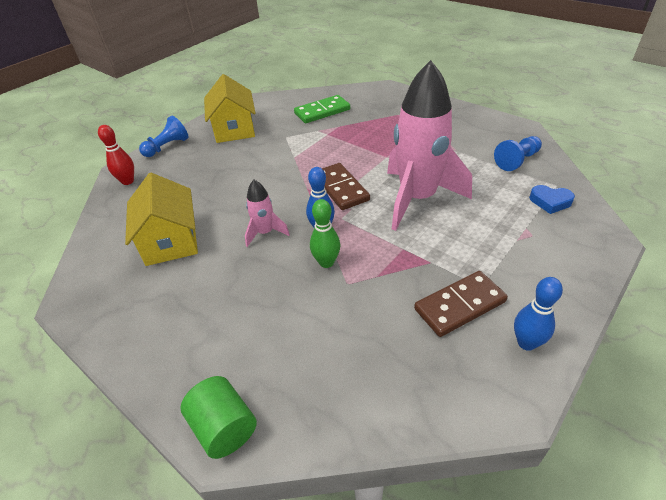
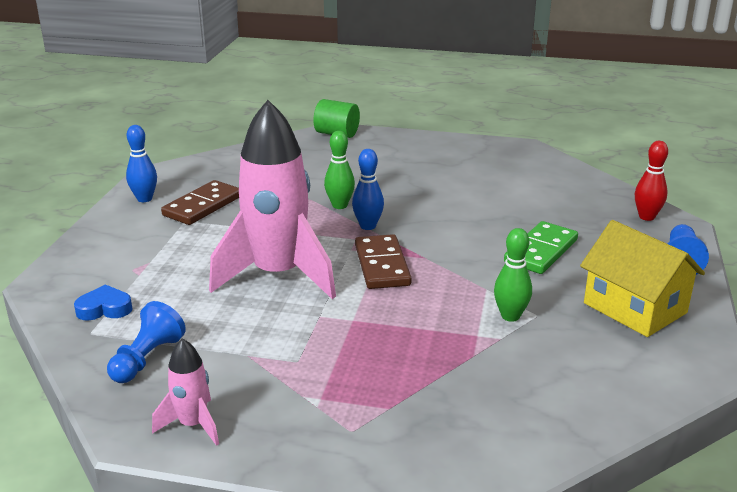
camera: 150 degrees right, 15 degrees down
(171, 240) = (506, 188): yellow house -> none
(265, 233) = (423, 211): pink rocket -> pink rocket (193, 425)
(300, 139) = (510, 316): none -> green bowling pin
(322, 111) = (535, 378): green domino -> green domino (541, 251)
(340, 188) = (382, 265): brown domino -> brown domino turned 45 degrees clockwise

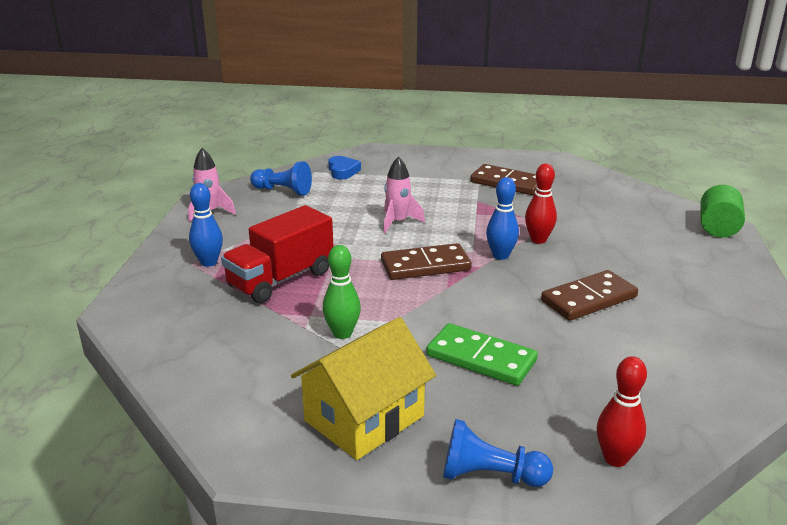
camera: 85 degrees right, 0 degrees up
(144, 199) = (509, 162): blue bowling pin -> blue bowling pin (209, 262)
(278, 275) = (398, 222): pink rocket -> pink rocket, size x0.45
(339, 205) = (538, 240): green bowling pin -> red bowling pin
(401, 355) = (281, 279): none -> red truck
(448, 198) = (588, 299): none -> brown domino

